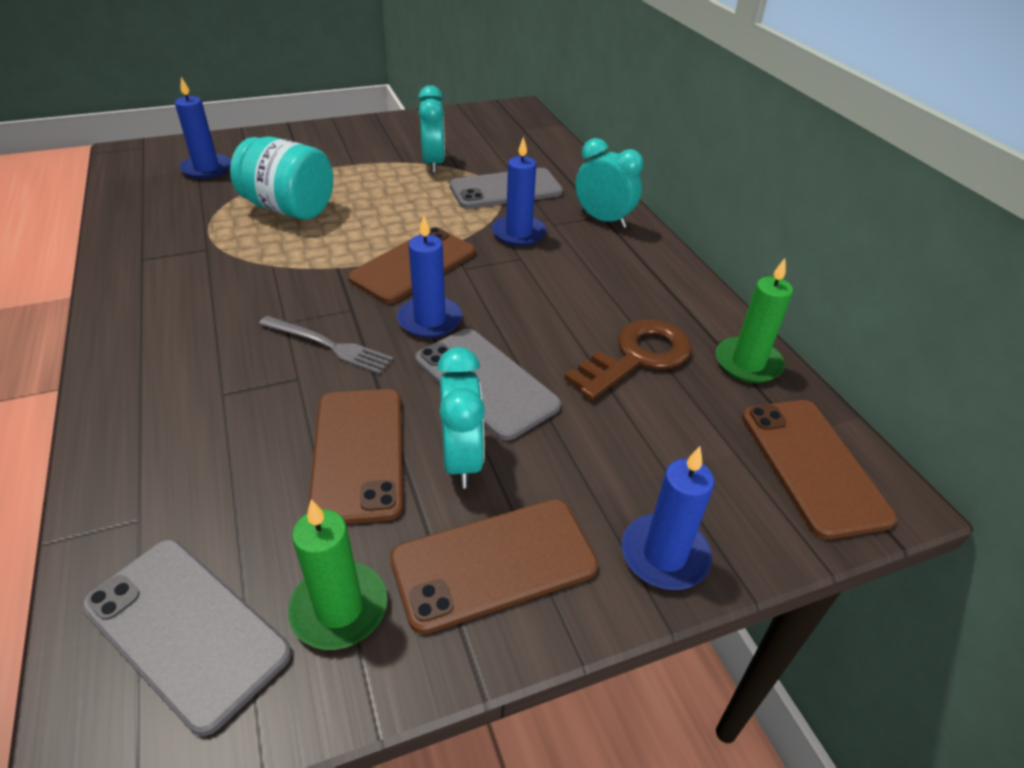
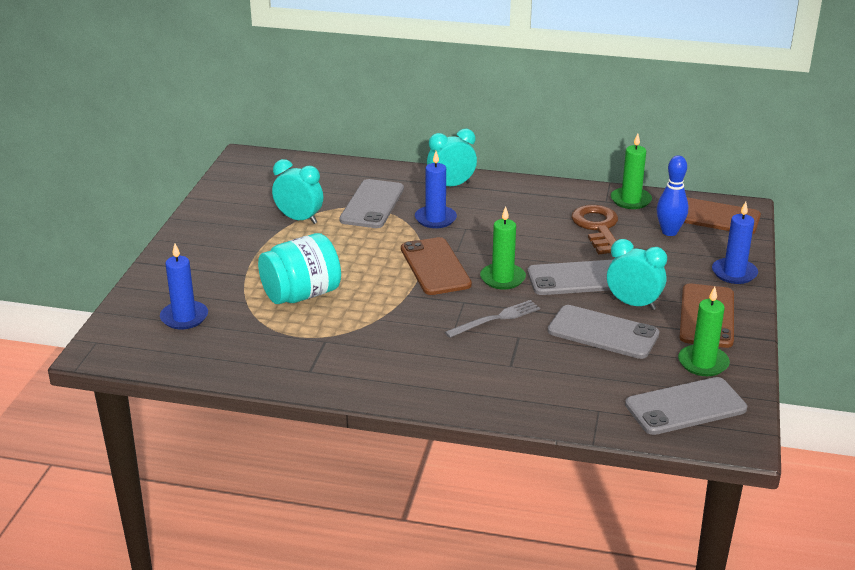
camera: 55 degrees left, 10 degrees down
(358, 453) = (603, 333): brown phone -> grey phone
(429, 320) = (502, 278): blue candle -> green candle
(707, 431) = (669, 232): none -> blue bowling pin

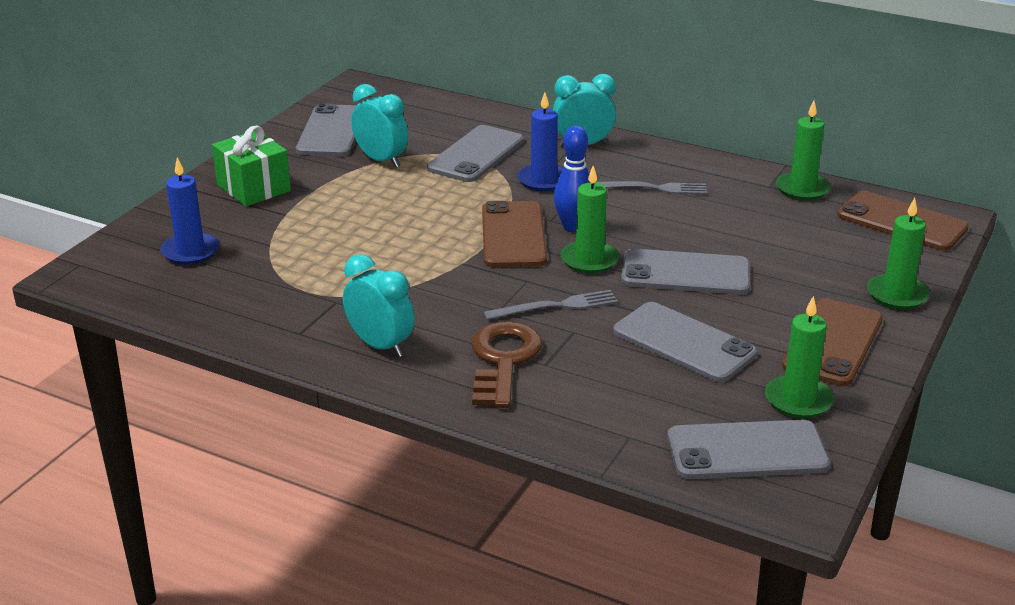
camera: 15 degrees right, 0 degrees up
(207, 256) = (253, 188): none -> green gift
(245, 200) = (331, 131): none -> grey phone
(301, 295) = (337, 245): turquoise jar -> none
(521, 214) = (652, 188): none -> grey fork
(598, 227) = (742, 216): brown key -> brown key (503, 360)
(633, 304) = (741, 314): turquoise clock -> turquoise clock (380, 346)
(669, 232) = (834, 233): blue bowling pin -> blue bowling pin (573, 227)
(734, 273) = (897, 295): blue candle -> green candle

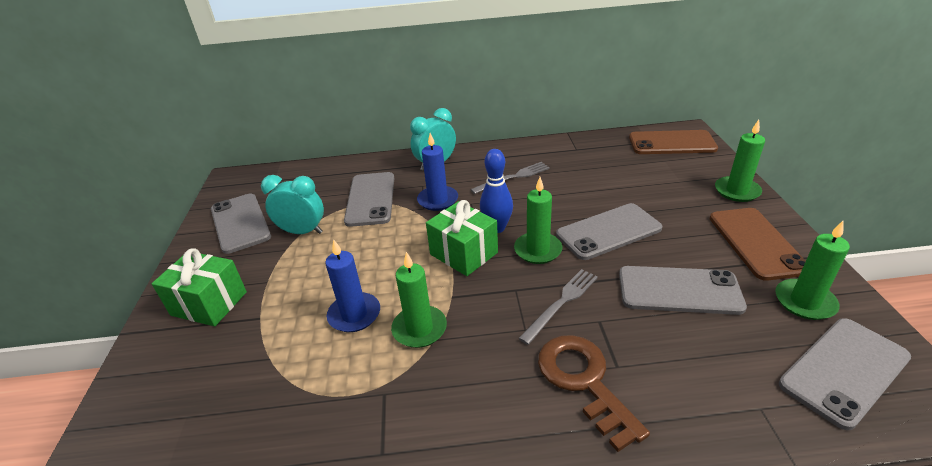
camera: 30 degrees left, 5 degrees up
(190, 251) = (192, 406): blue candle -> blue candle (354, 314)
(380, 346) = (470, 425): turquoise clock -> none
(513, 235) = (464, 253): brown phone -> green gift
(802, 189) = (596, 144): green candle -> green candle (419, 329)

